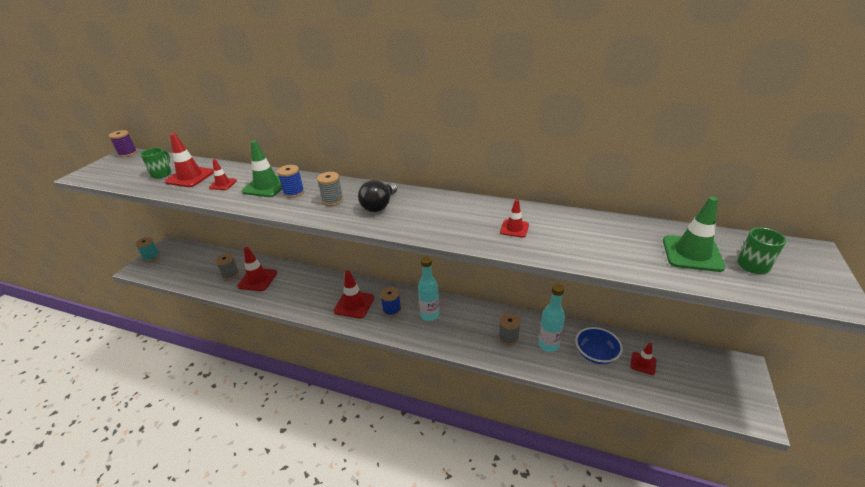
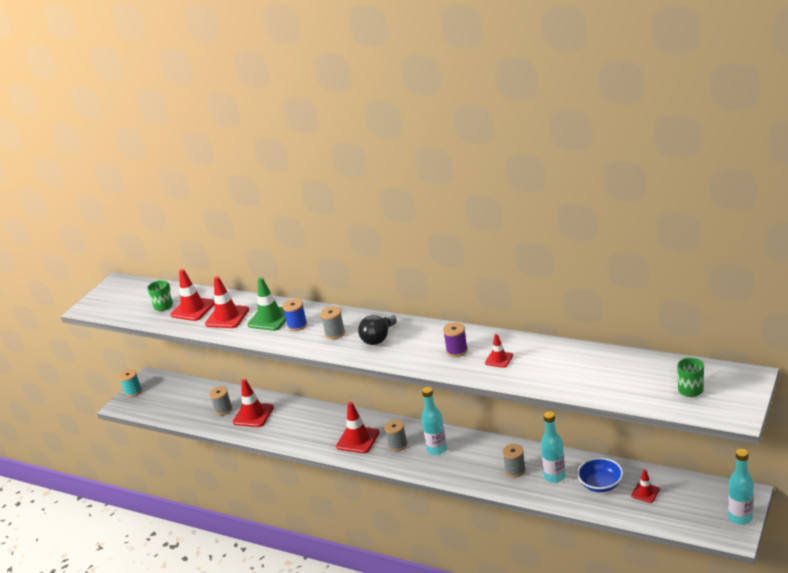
camera: 10 degrees right, 5 degrees down
(128, 153) = (120, 281): purple spool -> purple spool (457, 350)
(223, 184) = (227, 317): red traffic cone -> red traffic cone, size x1.74
(392, 310) = (397, 445): blue spool -> grey spool
(692, 253) = (645, 380): green traffic cone -> none
(750, 394) = (740, 518): none -> turquoise bottle

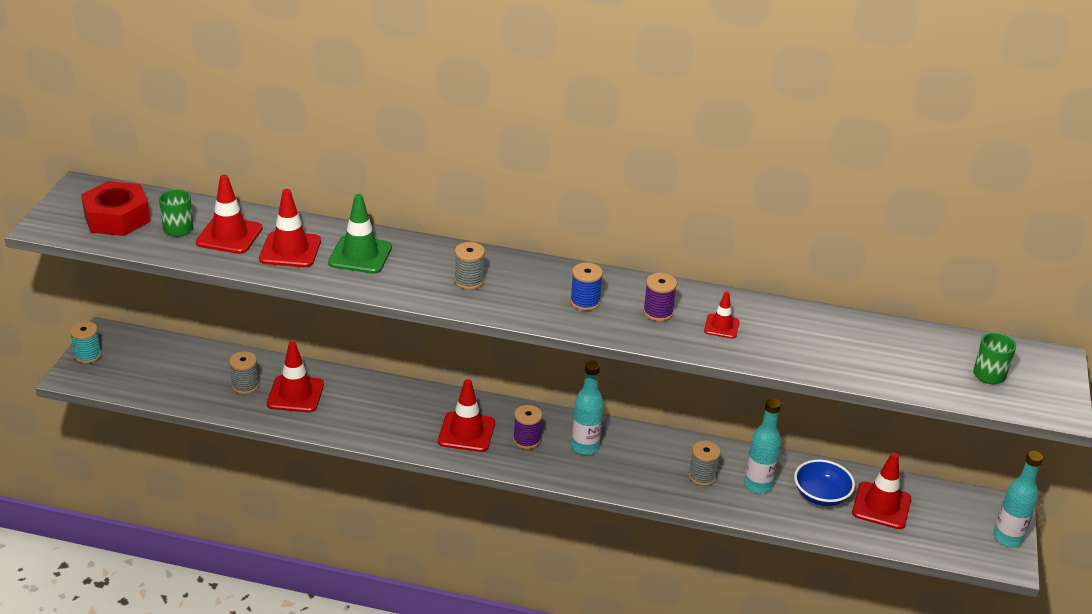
camera: 20 degrees left, 5 degrees up
(130, 301) = (117, 218): none -> red nut
(297, 325) = (406, 267): blue spool -> blue spool (585, 302)
(378, 338) = (537, 290): black light bulb -> none
(397, 445) = (526, 440): grey spool -> purple spool
(645, 492) = (881, 506): red traffic cone -> red traffic cone, size x1.74

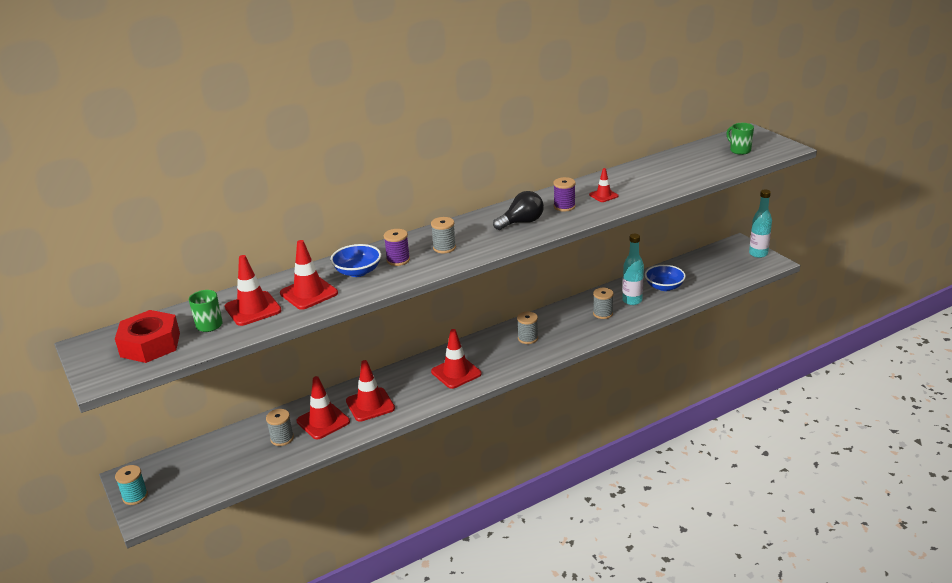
camera: 40 degrees left, 5 degrees down
(360, 255) = (357, 271): green traffic cone -> blue bowl
(526, 440) = (493, 355): purple spool -> purple spool (398, 260)
(585, 302) = (522, 222): blue spool -> black light bulb
(585, 447) = (528, 338): turquoise bottle -> grey spool
(881, 506) = (694, 274): red traffic cone -> red traffic cone (370, 405)

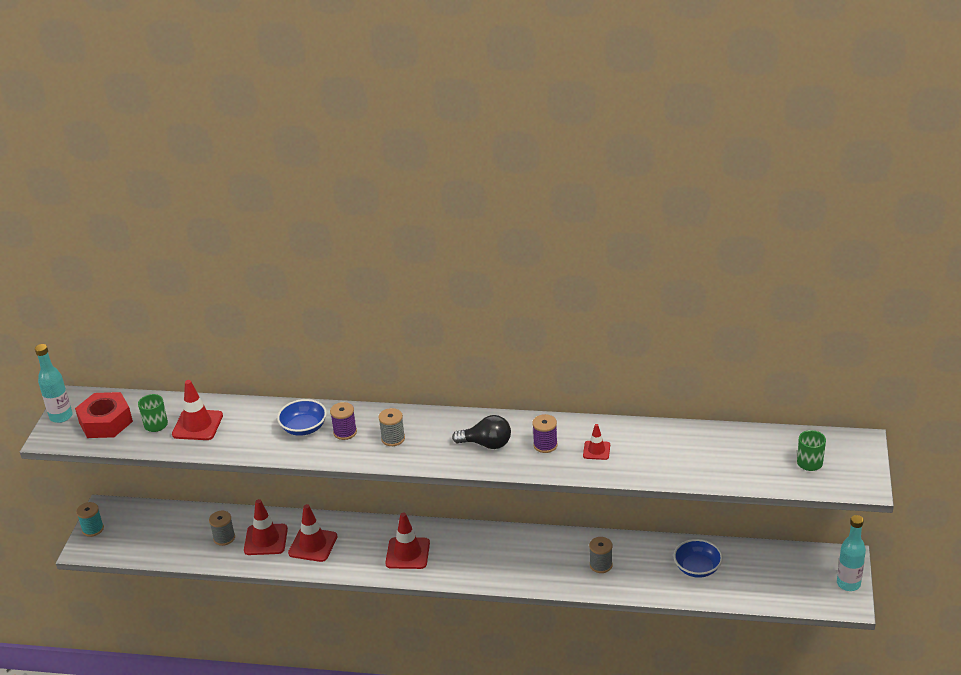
camera: 40 degrees right, 5 degrees up
(309, 293) = (248, 431): red traffic cone -> none
(528, 338) = (504, 553): grey spool -> none
(632, 300) = (646, 566): turquoise bottle -> turquoise bottle (61, 416)

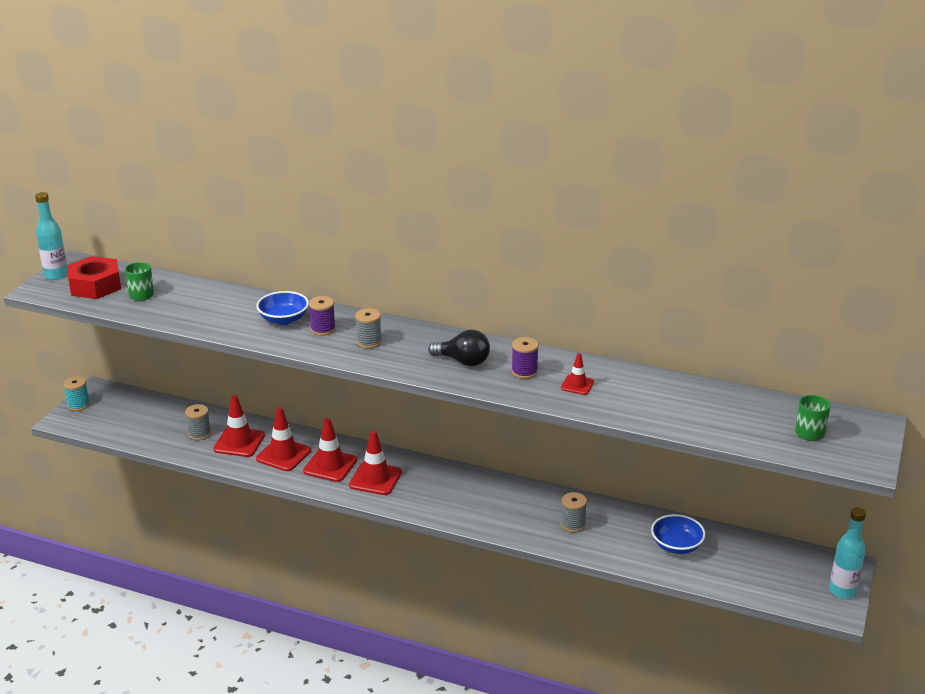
camera: 10 degrees right, 5 degrees down
(197, 425) = (181, 301): red traffic cone -> red traffic cone (330, 465)

